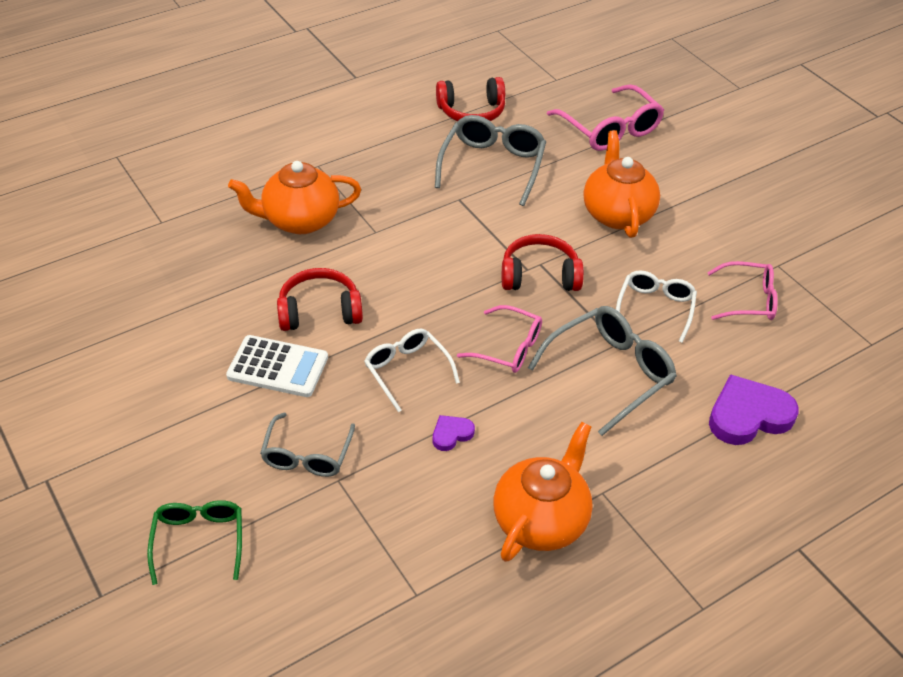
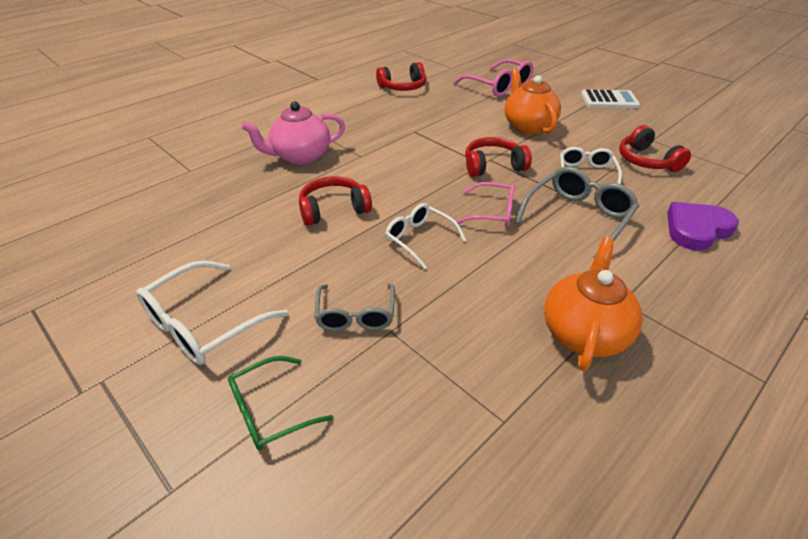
camera: 10 degrees left, 5 degrees down
(150, 437) = (204, 324): none -> white glasses
(199, 541) = (270, 411): green glasses -> green glasses turned 105 degrees counterclockwise
(278, 367) = (310, 252): white calculator -> white calculator (609, 100)
(299, 220) = (300, 156): orange teapot -> pink teapot
(451, 434) = (475, 278): purple heart -> none
(492, 166) = (430, 112): grey glasses -> none
(748, 300) = (646, 161): pink glasses -> red headphones

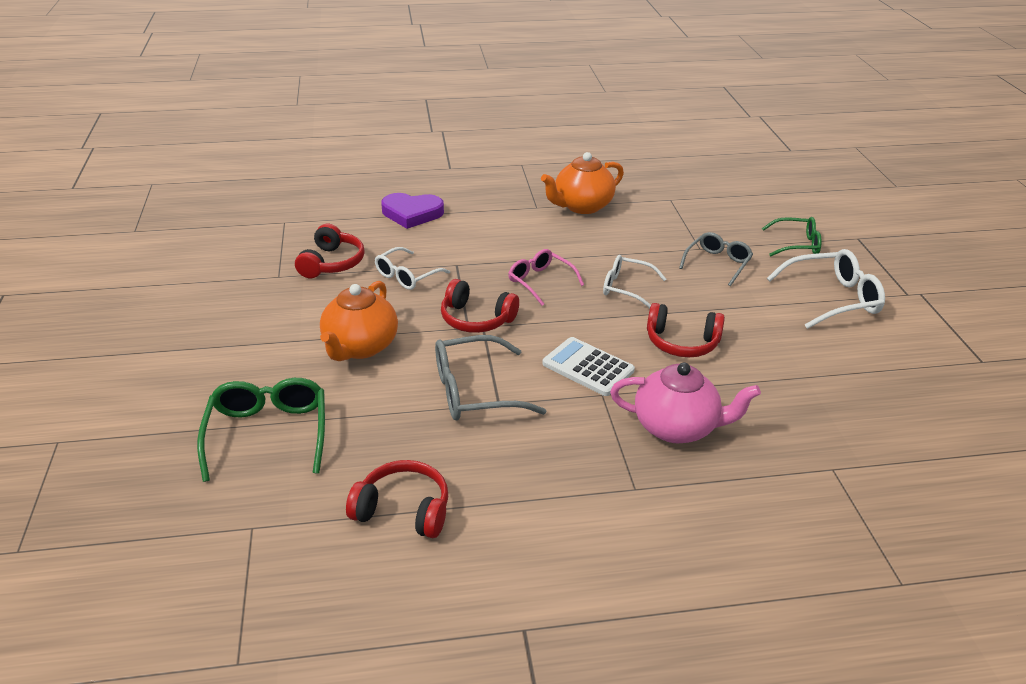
camera: 145 degrees left, 5 degrees down
(419, 239) = (626, 288): white glasses -> white glasses turned 120 degrees clockwise
(498, 86) = (268, 434): pink glasses -> green glasses
(578, 217) = (479, 251): grey glasses -> grey glasses (474, 391)
(609, 100) = (197, 338): white calculator -> white calculator (588, 367)

